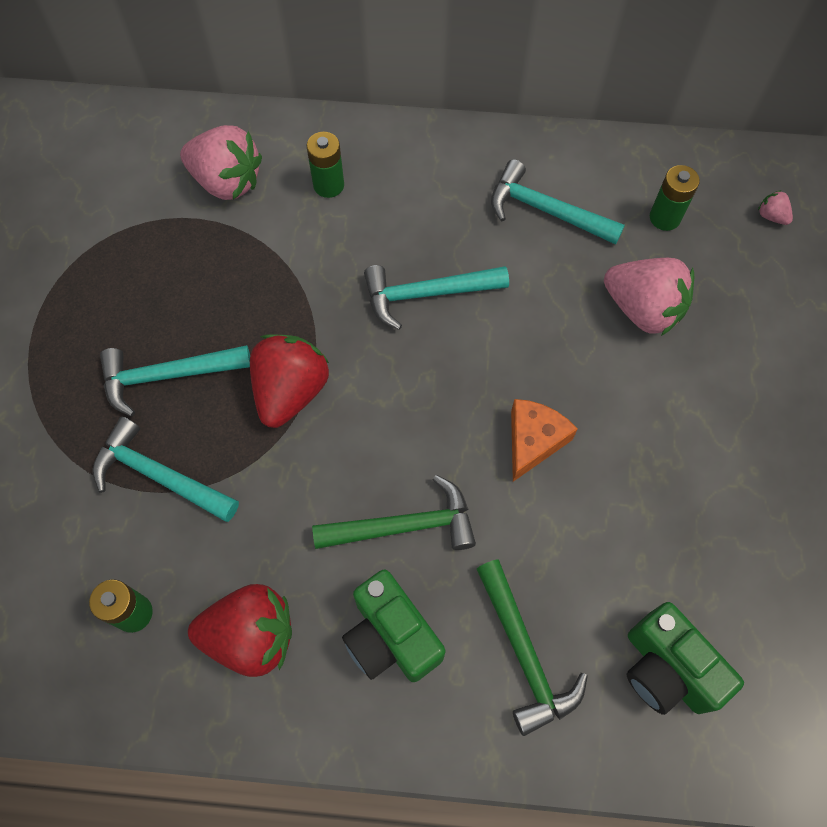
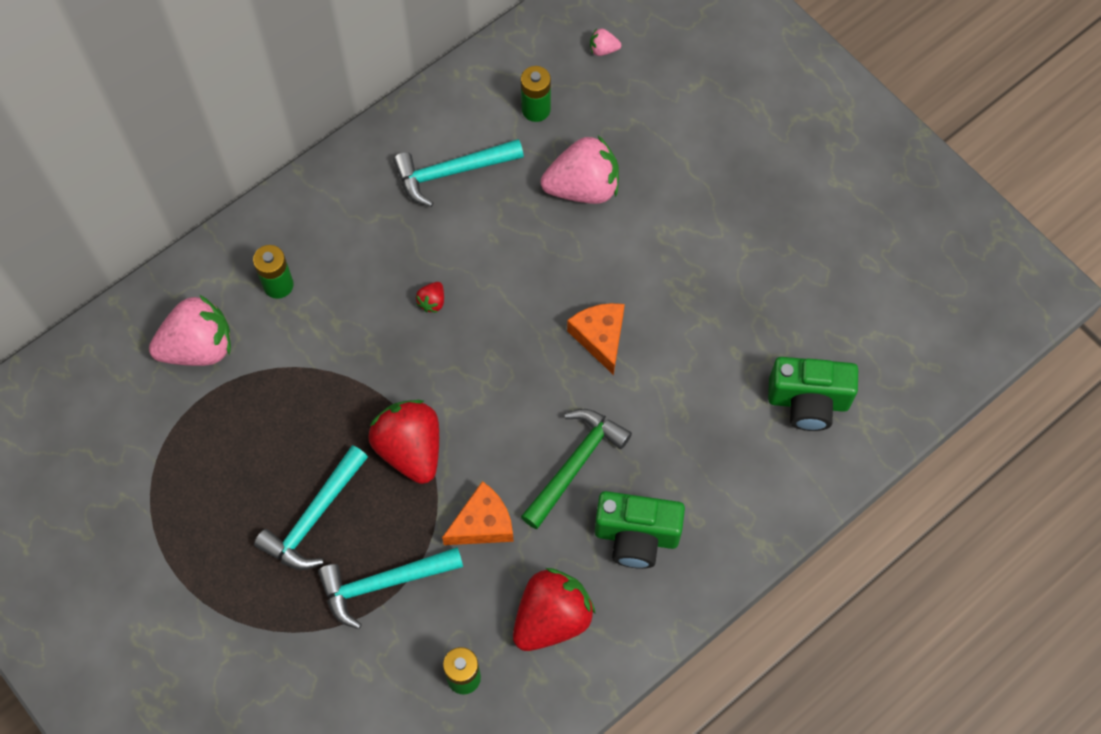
camera: 45 degrees left, 0 degrees up
(281, 502) = (482, 523): none -> orange cheese
(427, 294) = (432, 302): turquoise hammer -> red strawberry
(524, 654) = (722, 470): green hammer -> none

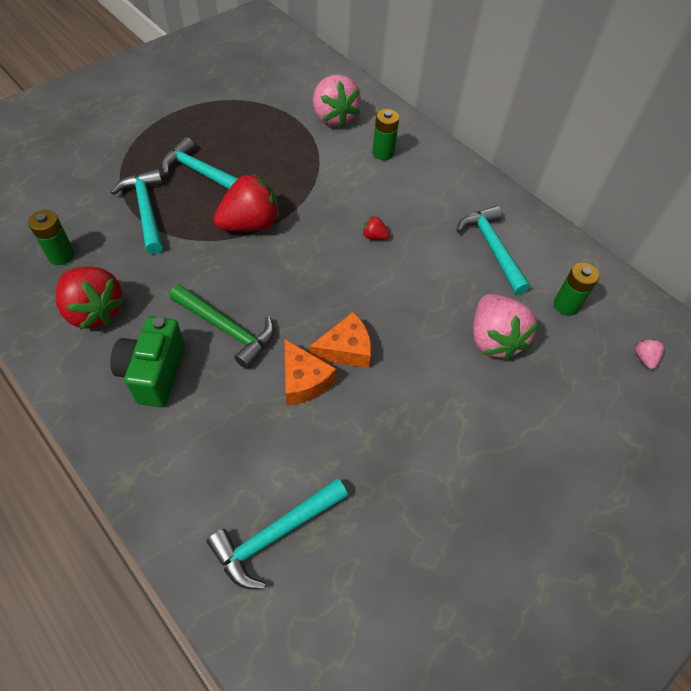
camera: 85 degrees right, 10 degrees down
(482, 523) = (183, 267): orange cheese -> orange cheese (303, 380)
(808, 402) = (275, 535): green camera -> turquoise hammer

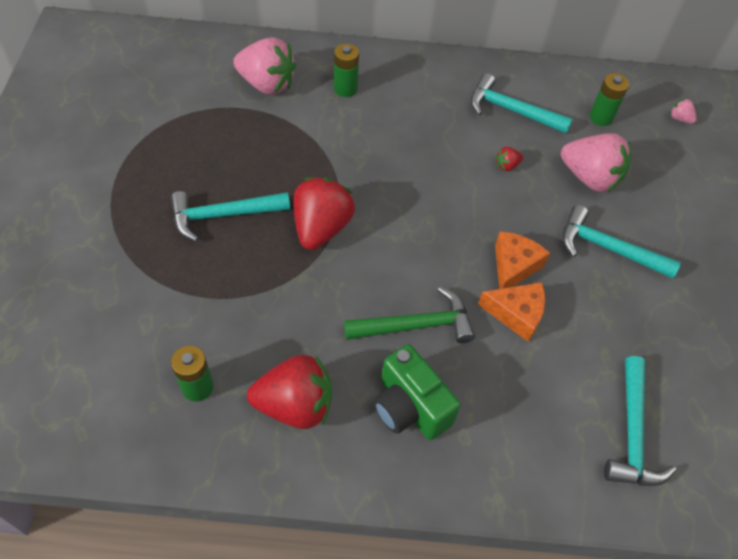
camera: 45 degrees left, 0 degrees up
(146, 210) = (218, 286): turquoise hammer -> turquoise hammer (608, 248)
(374, 236) = (425, 163): red strawberry -> red strawberry (507, 166)

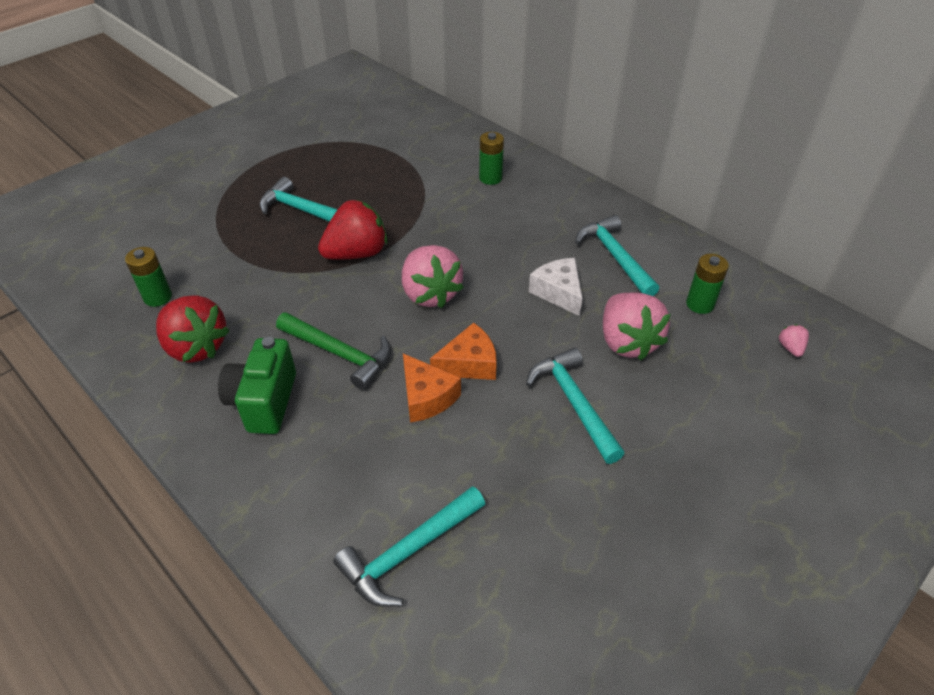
camera: 45 degrees right, 10 degrees down
(267, 84) = (436, 150): pink strawberry -> pink strawberry (430, 294)
(507, 166) = (558, 292): red strawberry -> white cheese

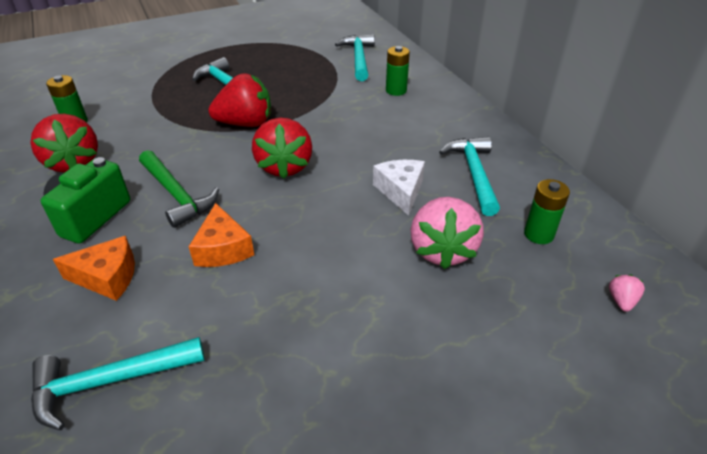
camera: 20 degrees right, 5 degrees down
(430, 294) = (284, 166): pink strawberry -> red strawberry
(469, 364) = (279, 230): orange cheese -> orange cheese (107, 277)
(574, 403) = (355, 291): turquoise hammer -> turquoise hammer (358, 58)

